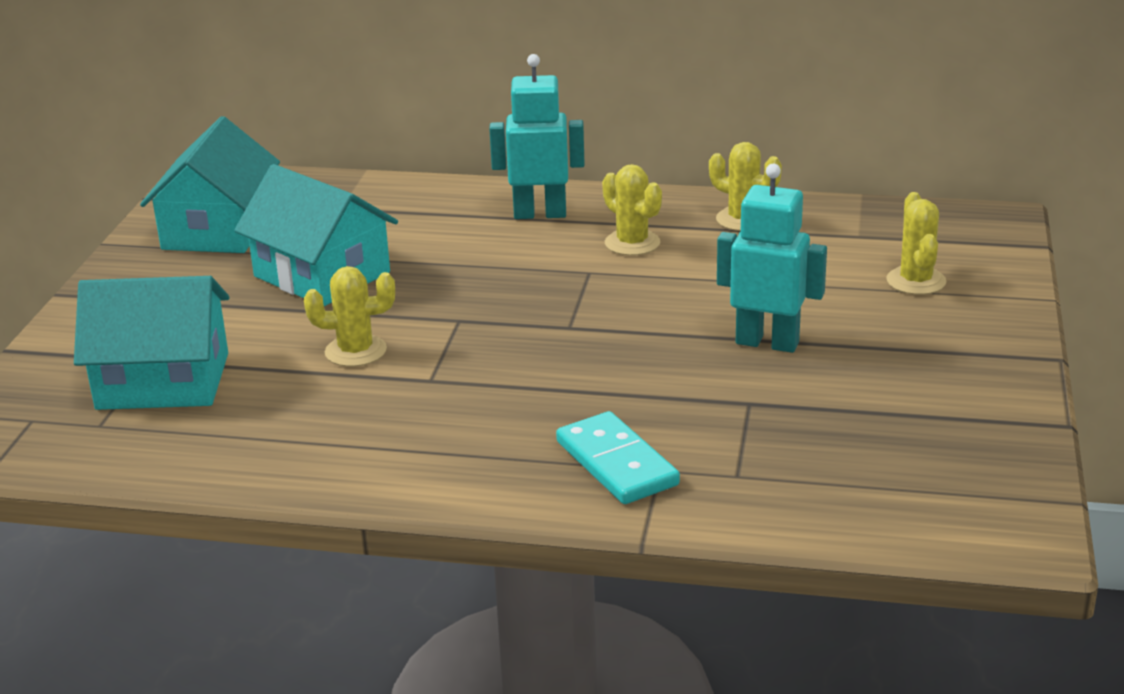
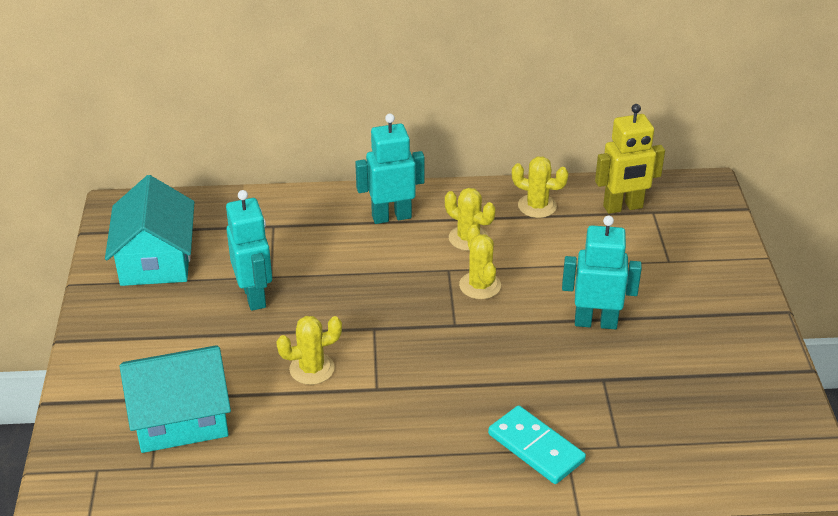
camera: 15 degrees left, 10 degrees up
(321, 274) = (255, 296): turquoise house -> turquoise robot
(864, 230) = (623, 207): none -> yellow robot
(916, 281) = (673, 252): yellow cactus -> yellow cactus (480, 286)

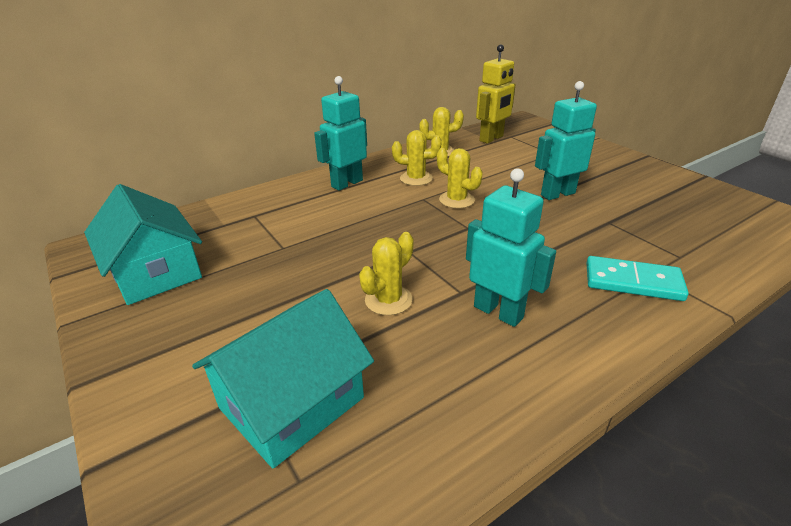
camera: 30 degrees left, 5 degrees down
(255, 296) = (281, 266): turquoise robot -> turquoise robot (498, 312)

